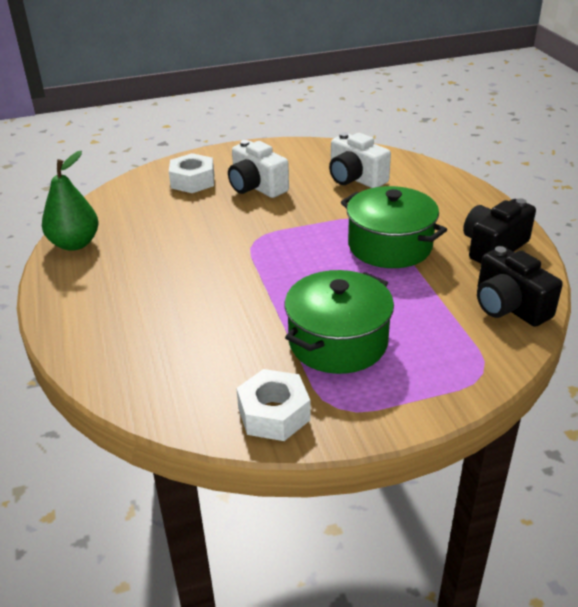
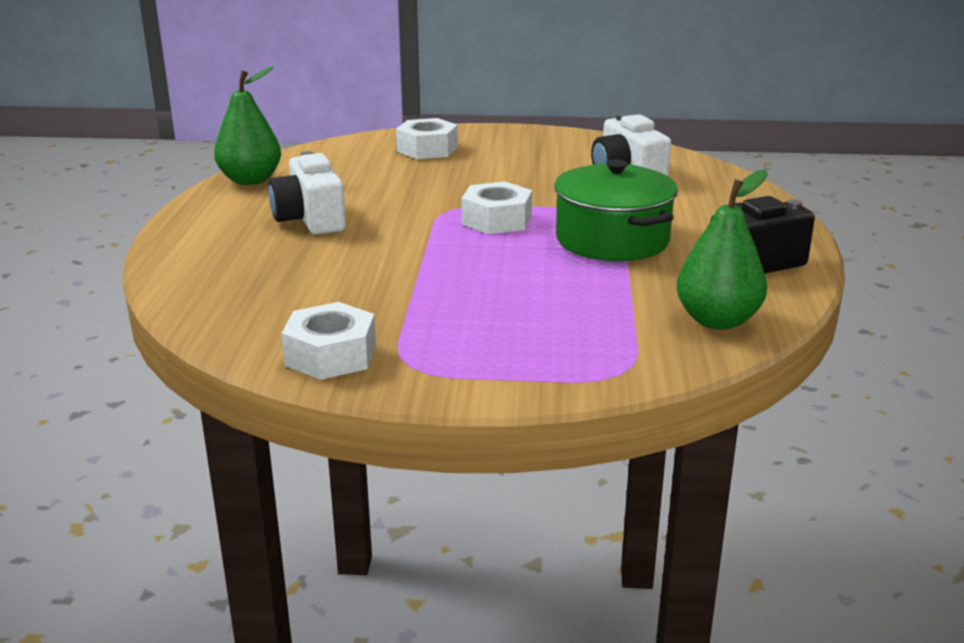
camera: 20 degrees right, 10 degrees down
(256, 187) = (497, 164): white camera -> white camera (310, 219)
(296, 244) = (497, 220): none -> white nut
(338, 342) = (465, 310): green pot -> none
(509, 306) = (717, 320): black camera -> green pear

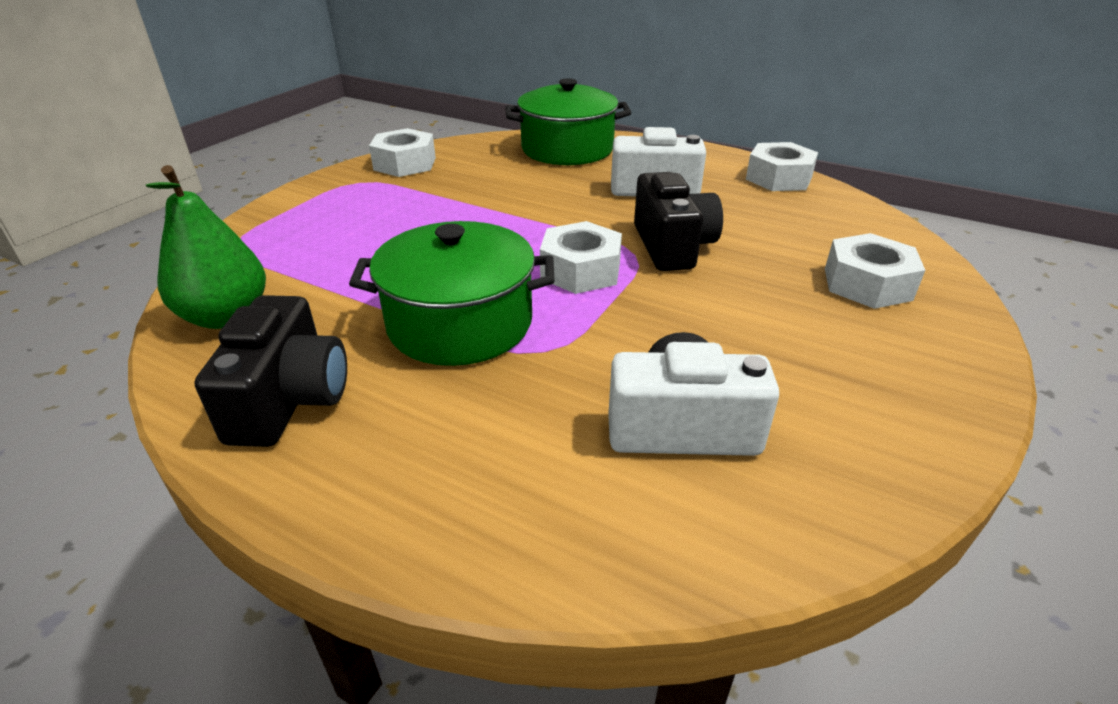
camera: 115 degrees right, 10 degrees up
(219, 274) = (567, 149): none -> green pot
(250, 180) = (778, 178): green pear -> white nut
(426, 199) = (672, 246): none -> black camera

